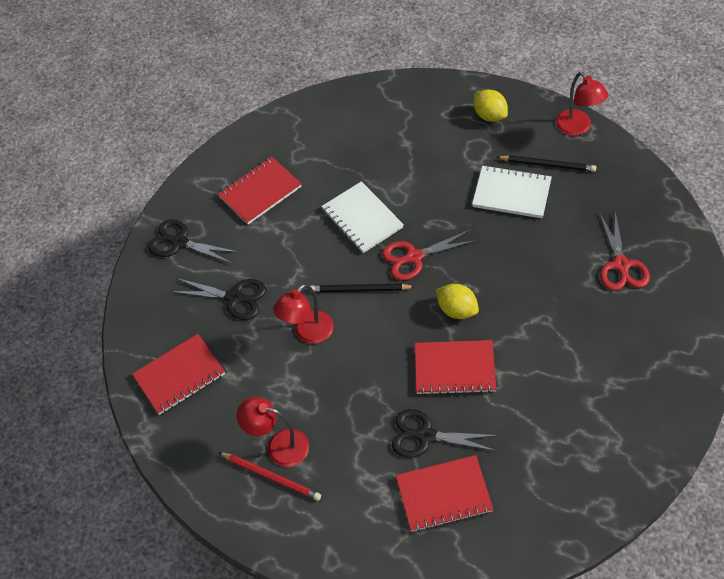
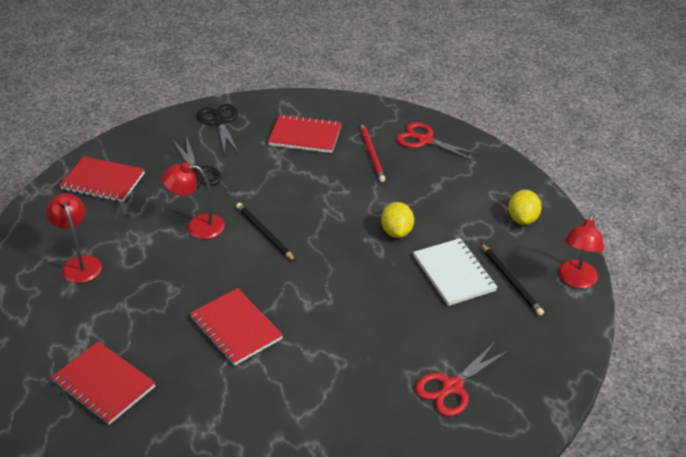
camera: 45 degrees right, 15 degrees down
(271, 477) = (49, 273): red pencil -> red pencil (372, 154)
(362, 219) = (335, 200): white notebook -> none
(414, 257) = (326, 248): red scissors -> red scissors (425, 140)
(425, 436) = (154, 343): black scissors -> none
(457, 310) = (297, 300): yellow lemon -> yellow lemon (396, 232)

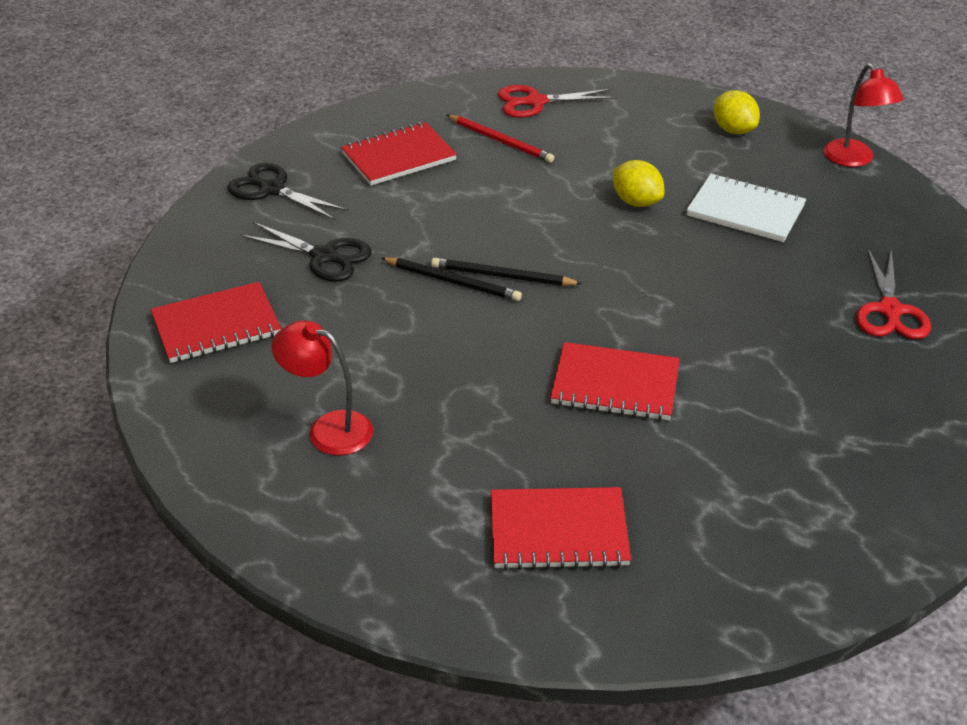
camera: 40 degrees left, 0 degrees up
(197, 226) = (414, 310): red lamp -> none
(511, 281) = (803, 190): black pencil -> black pencil (453, 282)

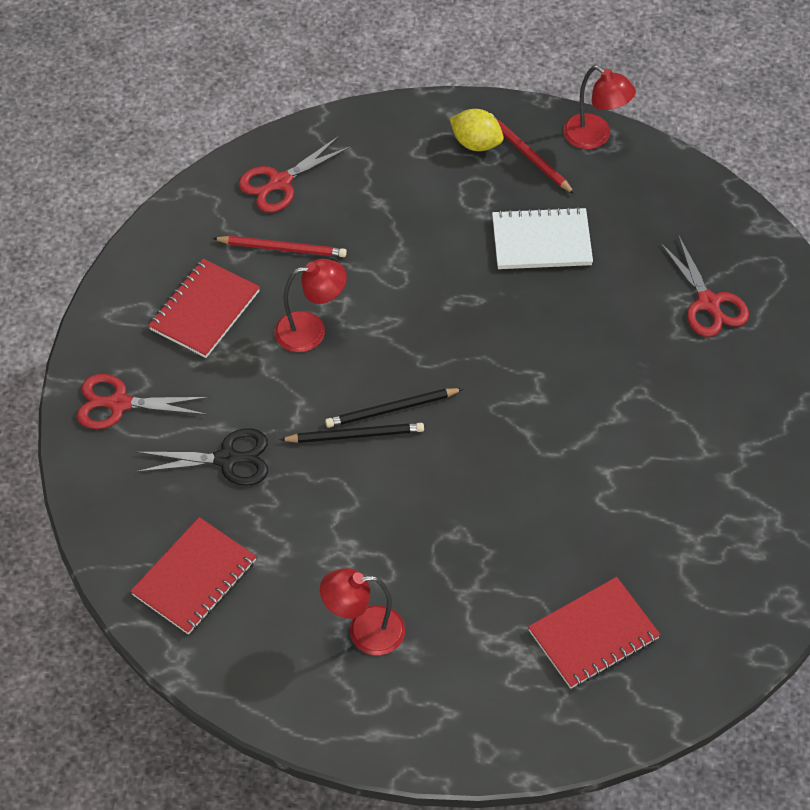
camera: 30 degrees left, 15 degrees up
(271, 189) = (119, 404): black scissors -> red scissors
(478, 199) = (311, 330): none -> red lamp
(615, 385) = (550, 480): red notebook -> none
(636, 202) = (447, 271): yellow lemon -> none
(777, 151) = (528, 155): none -> red pencil

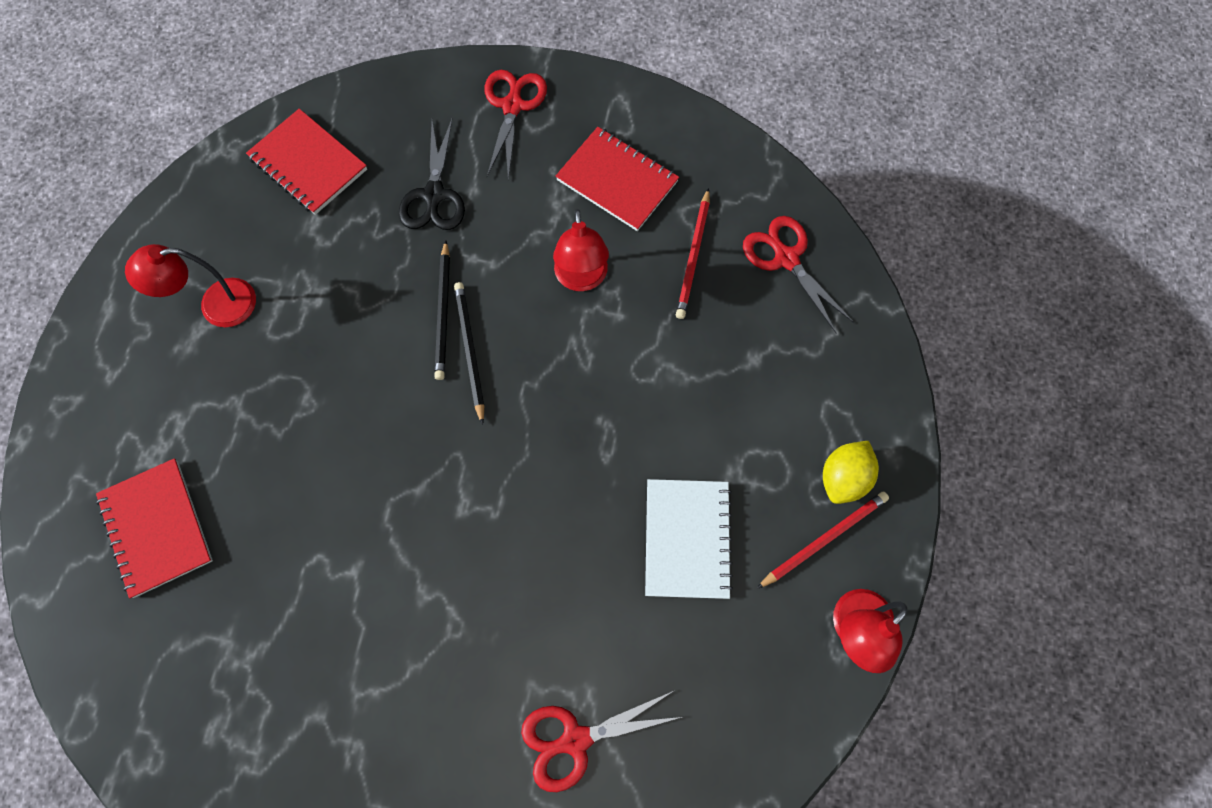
camera: 95 degrees right, 15 degrees up
(364, 631) = (216, 306): red lamp -> red lamp turned 105 degrees counterclockwise

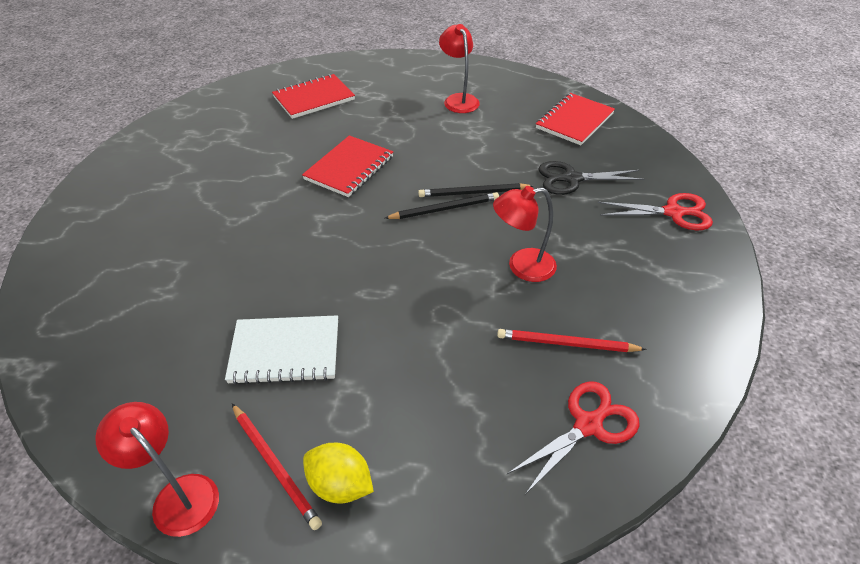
camera: 85 degrees right, 25 degrees down
(575, 740) = (136, 290): red scissors -> none
(617, 181) = (628, 283): red notebook -> red notebook (349, 168)

